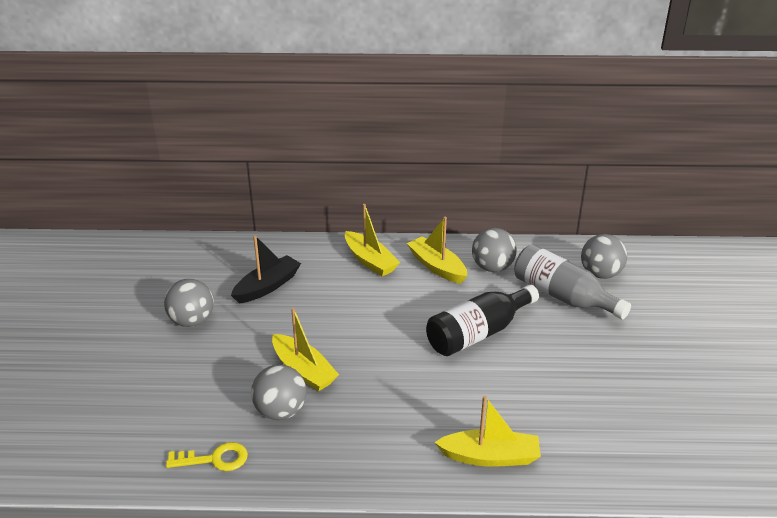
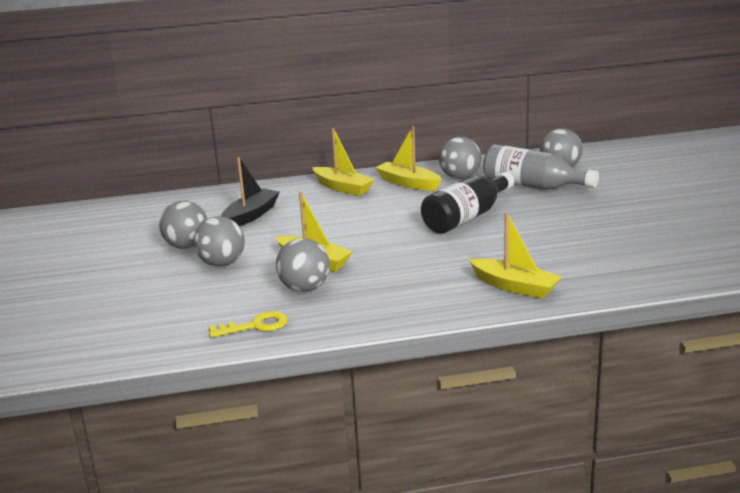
camera: 10 degrees left, 10 degrees down
(215, 355) = (222, 264): none -> grey ball
(490, 457) = (515, 287): yellow boat -> yellow boat turned 45 degrees clockwise

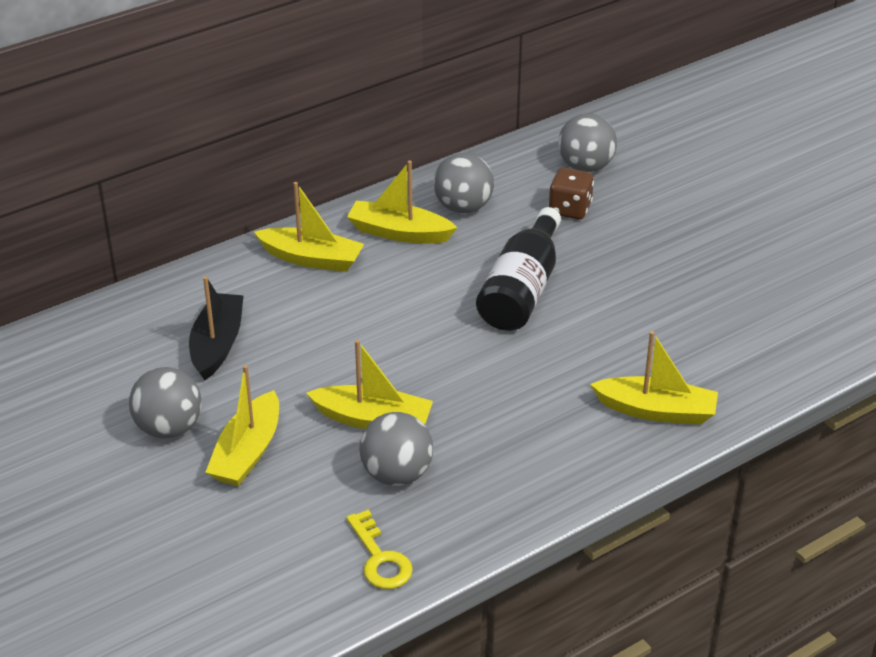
camera: 25 degrees left, 15 degrees up
(222, 264) = (247, 452): grey ball -> yellow boat
(255, 326) = (380, 558): yellow key -> yellow key turned 105 degrees clockwise
(532, 186) = (570, 209): grey bottle -> brown dice

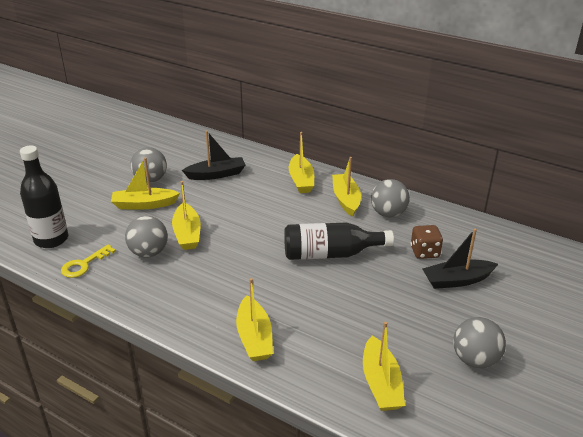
camera: 65 degrees right, 5 degrees down
(274, 591) = (51, 239): none -> black bottle
(585, 167) = (474, 247): grey ball -> grey ball (475, 360)
(641, 206) = (457, 280): none -> black boat
(786, 330) = (381, 383): none -> yellow boat

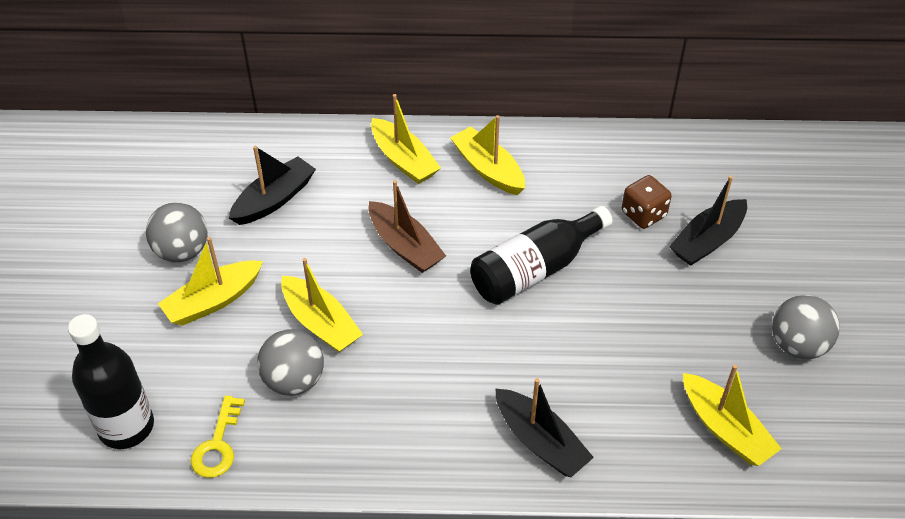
camera: 30 degrees left, 15 degrees up
(254, 337) = (540, 441): yellow boat -> black boat
(265, 217) = (405, 246): none -> brown boat
(388, 214) = (558, 170): grey ball -> none

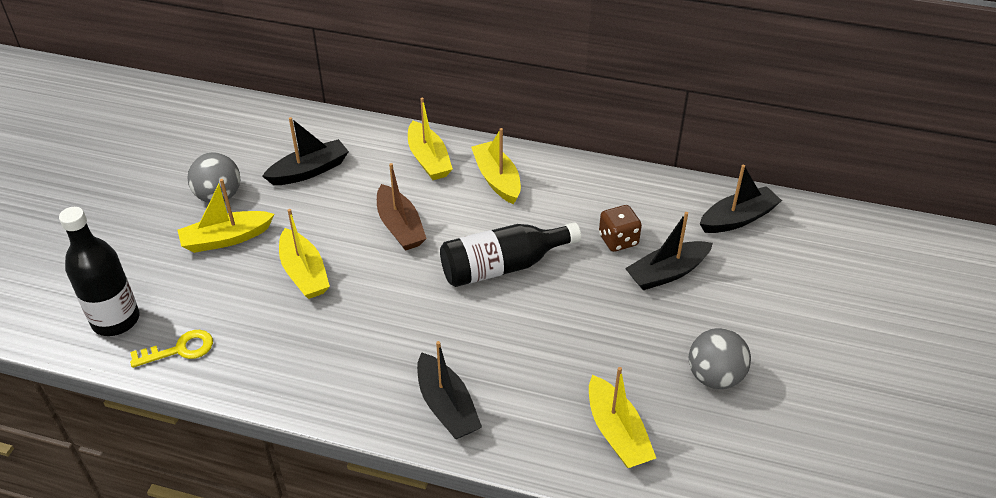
camera: 15 degrees right, 5 degrees down
(217, 445) = (180, 349): yellow key -> yellow key turned 135 degrees counterclockwise
(294, 380) = (263, 313): grey ball -> none
(755, 165) = (738, 218): none -> black boat

